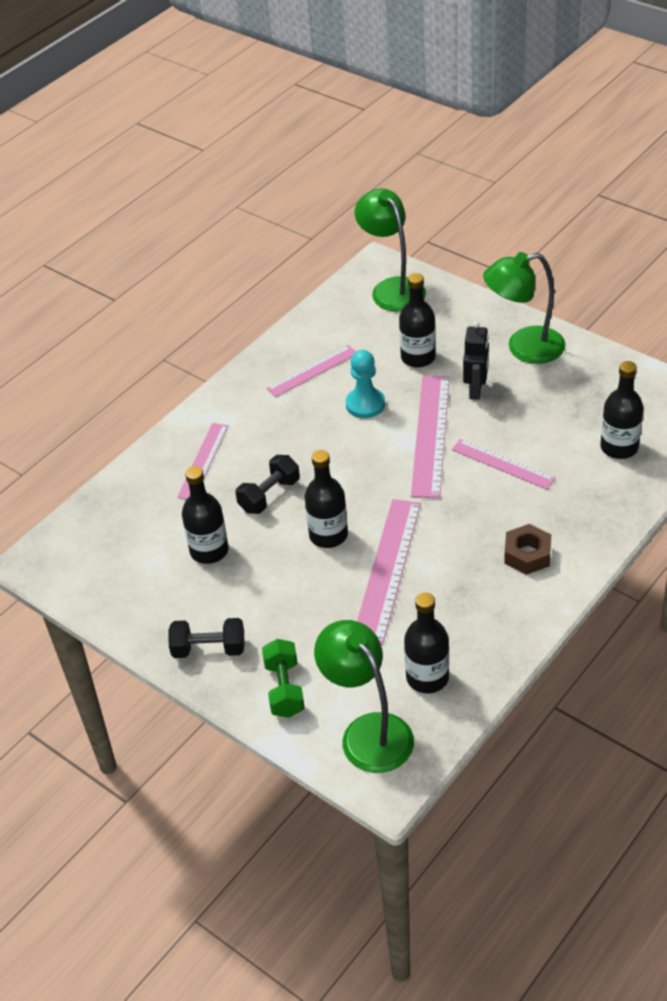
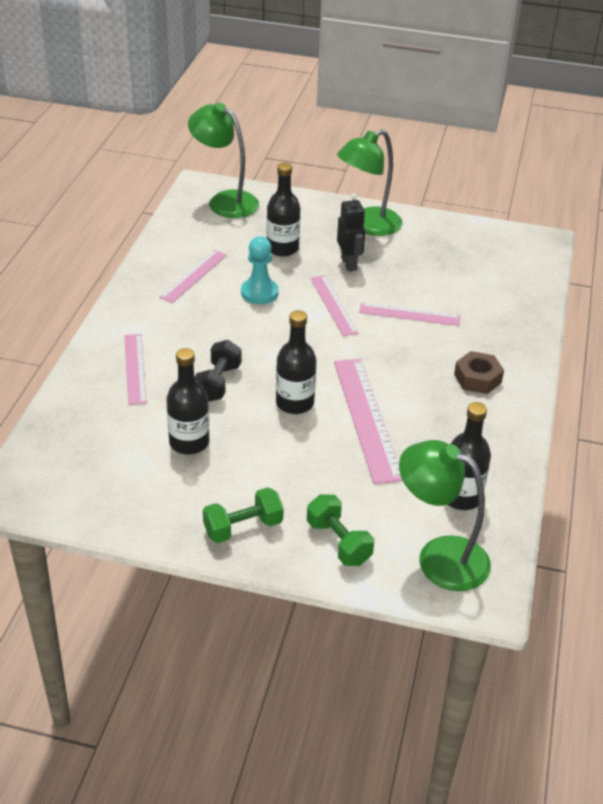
camera: 30 degrees left, 5 degrees down
(209, 649) = (243, 527): black dumbbell -> green dumbbell
(431, 435) = (333, 305): pink ruler -> pink ruler, size x0.62
(619, 447) = (494, 283): black bottle -> none

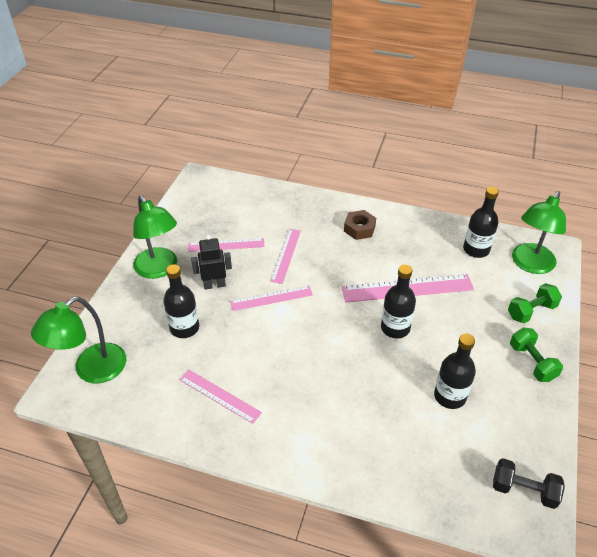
camera: 85 degrees left, 5 degrees up
(135, 368) = (359, 439): pink ruler -> pink ruler (226, 245)
(218, 383) = (375, 377): black dumbbell -> black dumbbell (523, 490)
(259, 293) = (251, 346): turquoise pawn -> none

